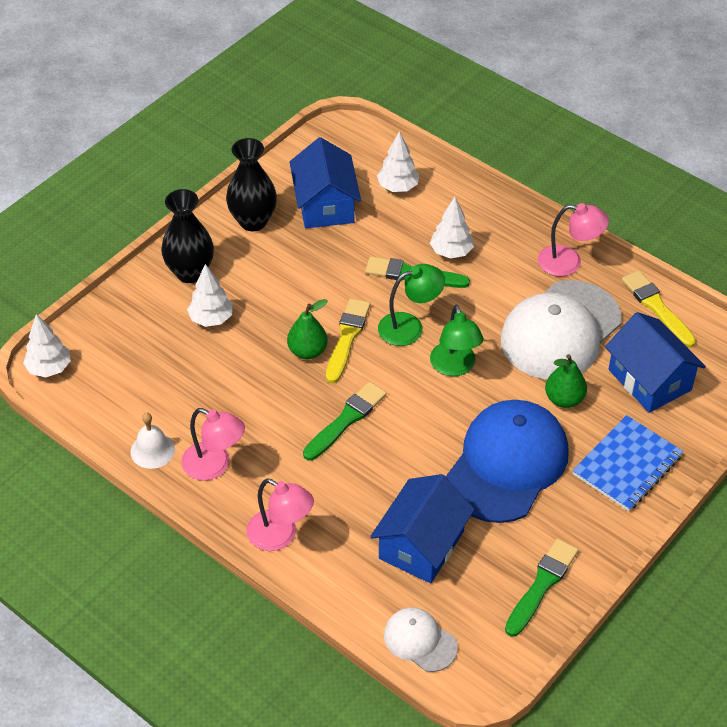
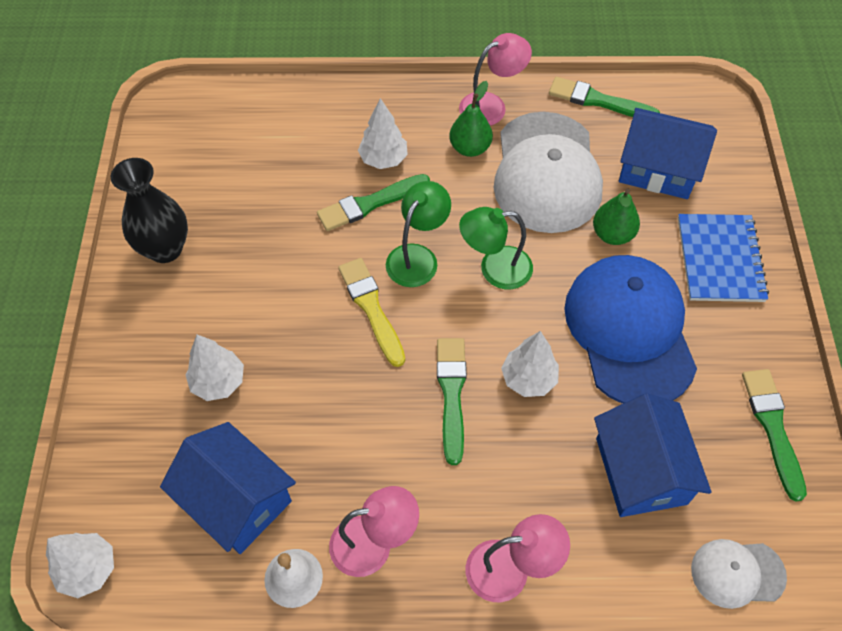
camera: 40 degrees left, 10 degrees up
(190, 272) = (149, 346): black vase -> none
(307, 351) = (347, 348): green pear -> green pear (470, 148)
(325, 205) = (222, 187): blue house -> blue house (236, 500)
(398, 187) = (275, 127): white tree -> white tree (528, 379)
(455, 367) = (495, 269): green lamp -> green lamp turned 135 degrees clockwise
(657, 308) = (599, 101): yellow brush -> green brush

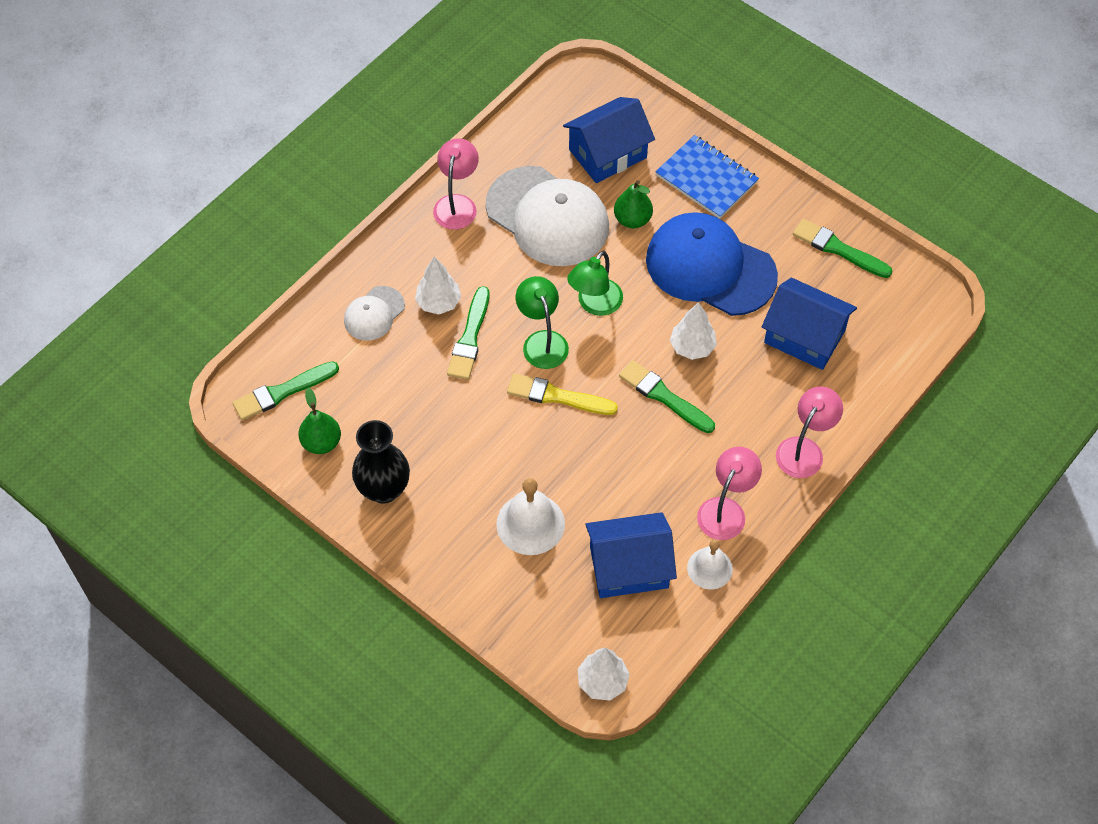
camera: 50 degrees left, 0 degrees up
(218, 382) = (530, 524): white tree -> white bell
(470, 148) = (481, 244): green pear -> green pear (321, 442)
(599, 101) = (518, 139): green brush -> green brush (283, 392)
(737, 573) = (903, 339): white cap -> white cap (374, 314)

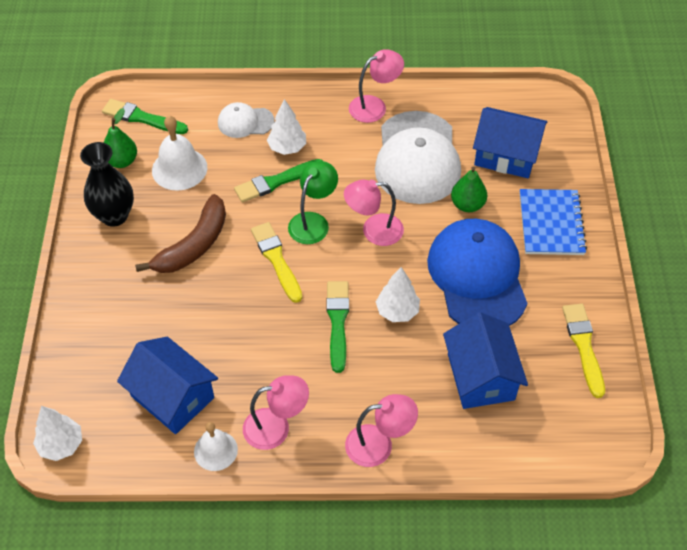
camera: 50 degrees right, 5 degrees down
(480, 448) = (194, 245): none -> brown banana
(530, 524) = (158, 313): white bell -> white bell (179, 168)
(595, 304) = (374, 230): green lamp -> pink lamp
(839, 249) = (584, 346): green brush -> yellow brush

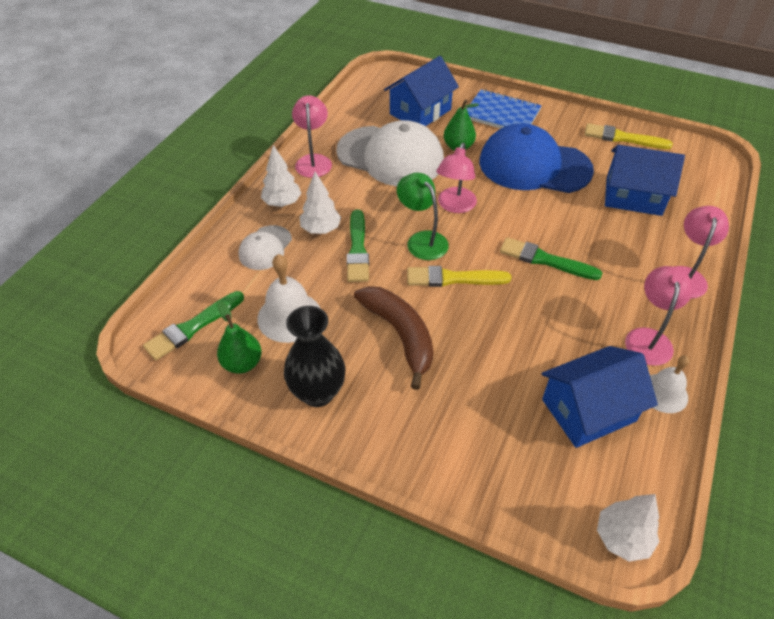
camera: 65 degrees left, 5 degrees down
(397, 311) = (549, 220): white tree -> white tree (282, 203)

